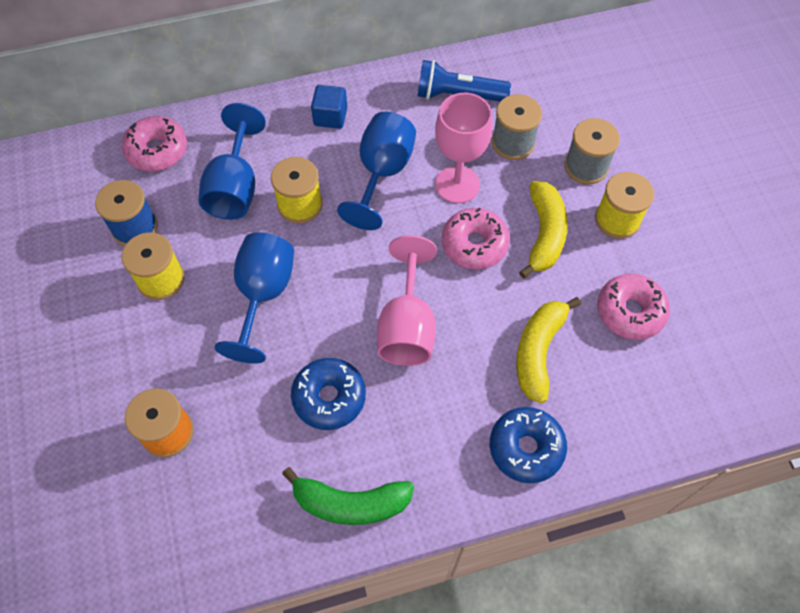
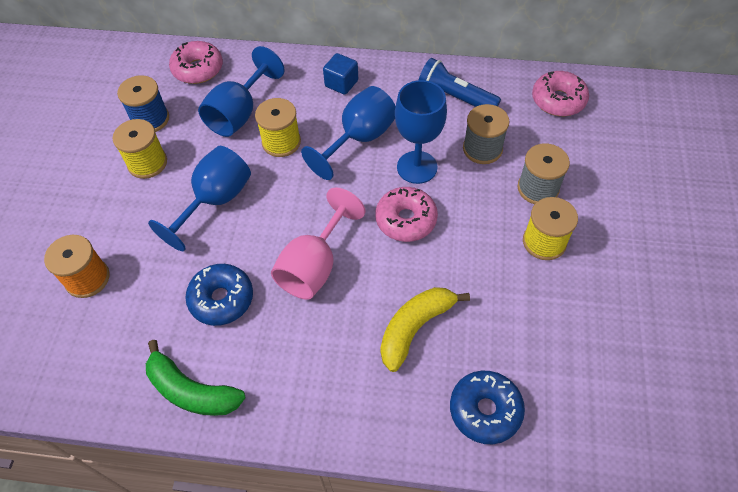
camera: 25 degrees right, 5 degrees down
(457, 184) = (417, 167): pink goblet -> blue goblet
(526, 448) = (361, 406): blue donut -> blue donut (485, 410)
(544, 234) = (471, 232): yellow banana -> none
(630, 311) = (516, 324): pink donut -> pink donut (558, 100)

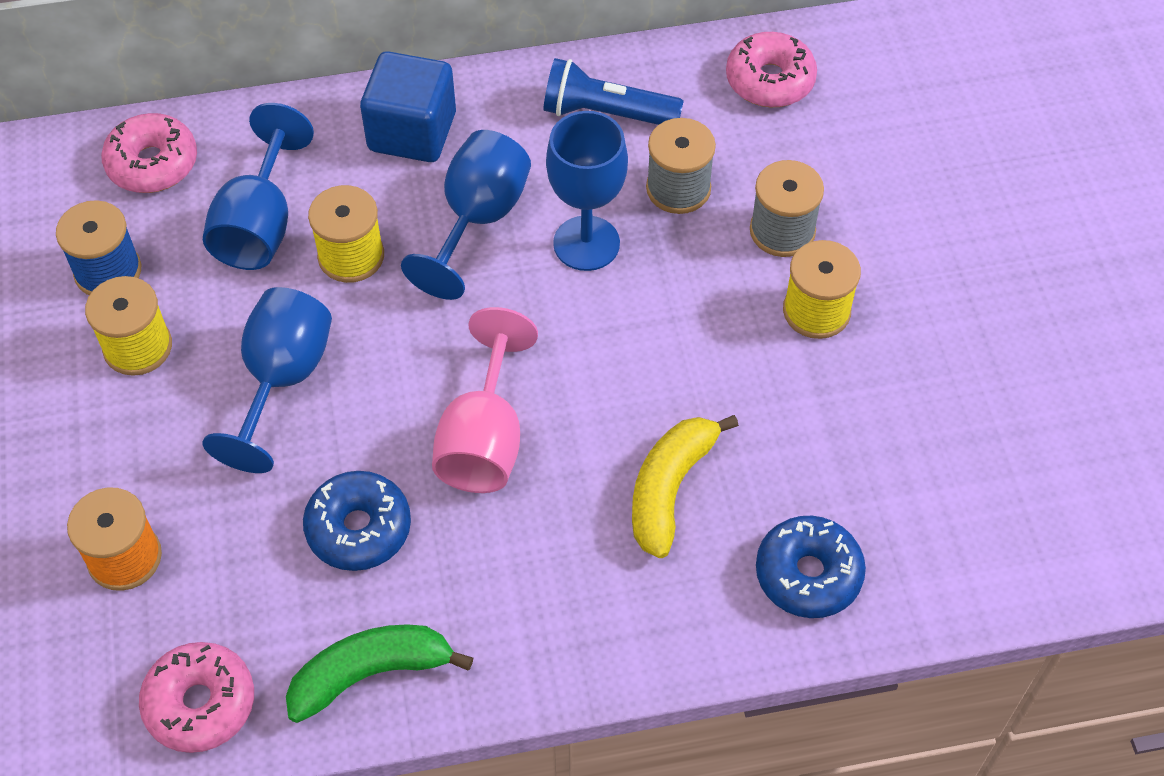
camera: 20 degrees left, 0 degrees up
(191, 391) = (370, 673): green banana -> green banana turned 150 degrees clockwise
(341, 83) = (412, 132): blue cube -> blue cube, size x1.67
(406, 220) = (599, 331): pink donut -> pink donut (200, 703)

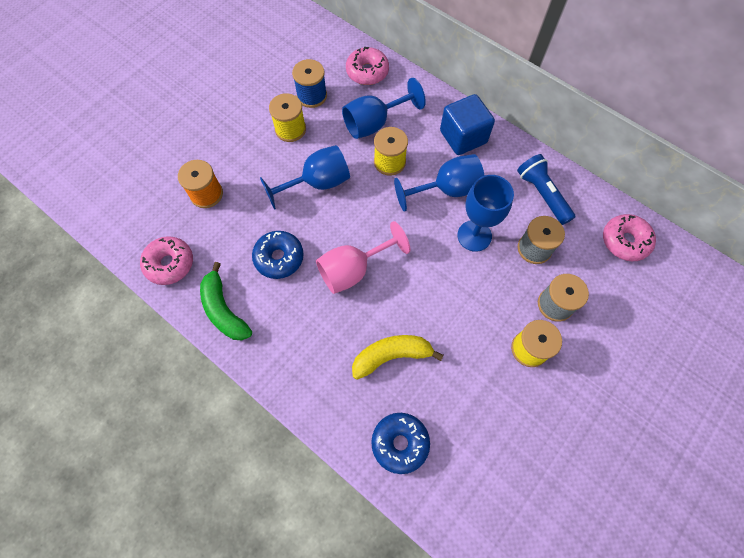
camera: 50 degrees right, 10 degrees up
(370, 673) = (224, 310): green banana -> green banana turned 150 degrees counterclockwise

